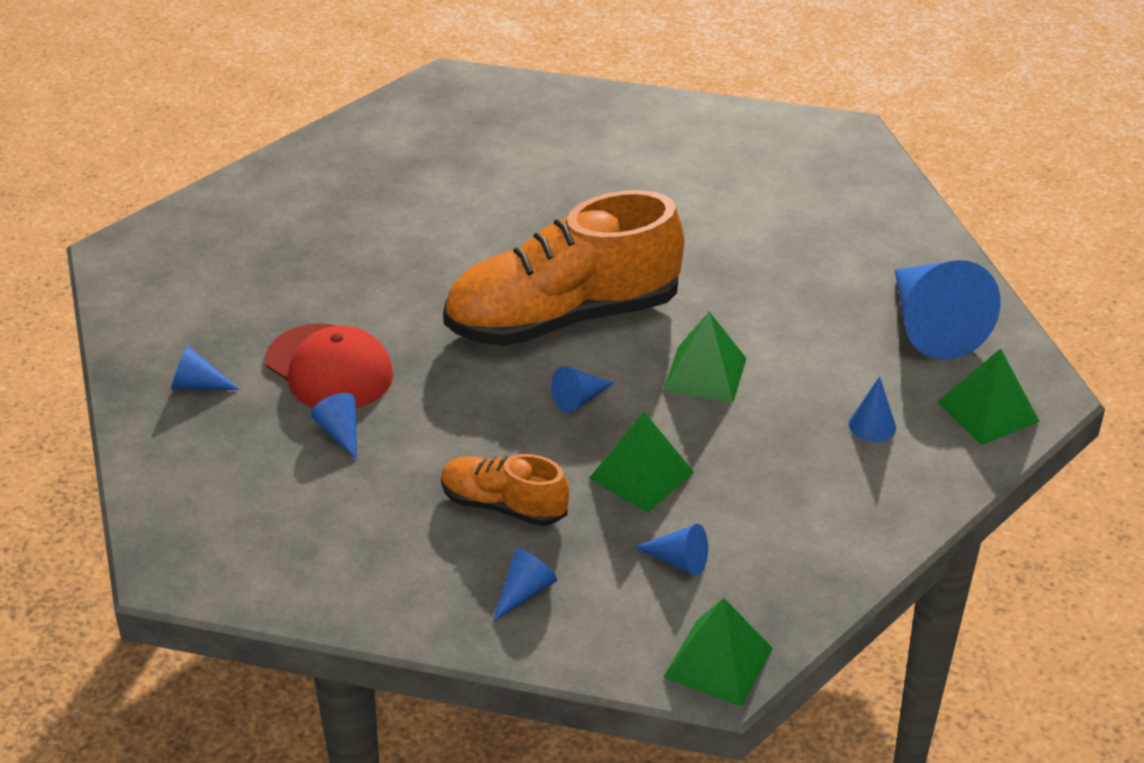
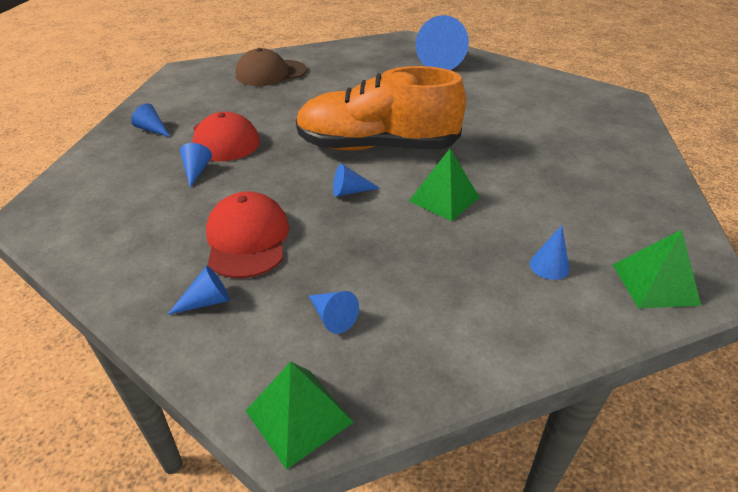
camera: 25 degrees right, 0 degrees up
(284, 221) = (271, 73): none -> brown cap
(503, 506) = (247, 239): orange shoe -> red cap
(641, 475) = (353, 248): green pyramid -> none
(931, 325) = (631, 212): blue cone -> blue cone (441, 61)

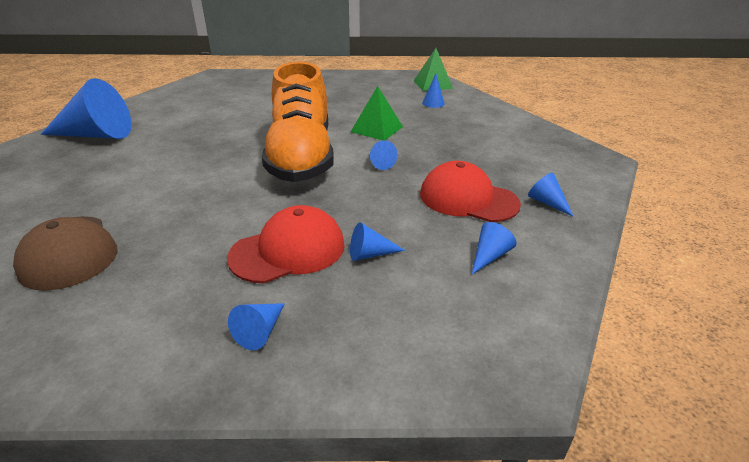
camera: 100 degrees left, 5 degrees down
(247, 239) = (468, 199): red cap -> red cap turned 45 degrees clockwise
(299, 416) = (595, 158): green pyramid -> none
(332, 317) = (521, 156): blue cone -> blue cone (489, 256)

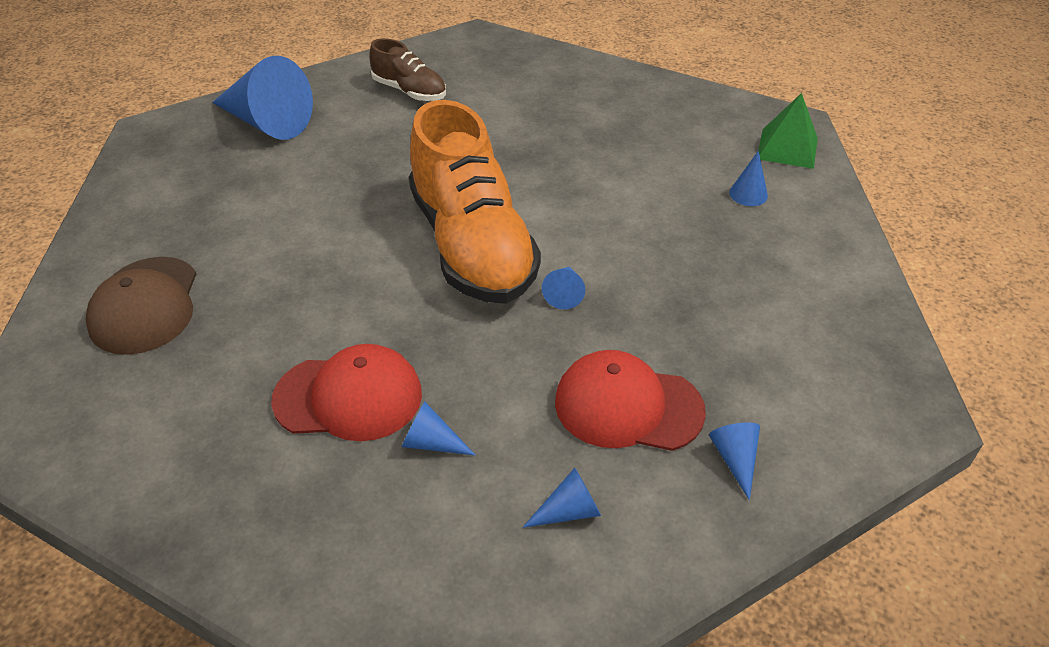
camera: 30 degrees right, 10 degrees up
(193, 103) = (410, 91): none -> brown shoe
(260, 331) = (249, 493): blue cone -> none
(301, 157) = (472, 245): orange shoe -> orange shoe turned 45 degrees counterclockwise
(377, 129) = (614, 224): green pyramid -> none
(468, 199) = (628, 406): red cap -> red cap turned 45 degrees counterclockwise

